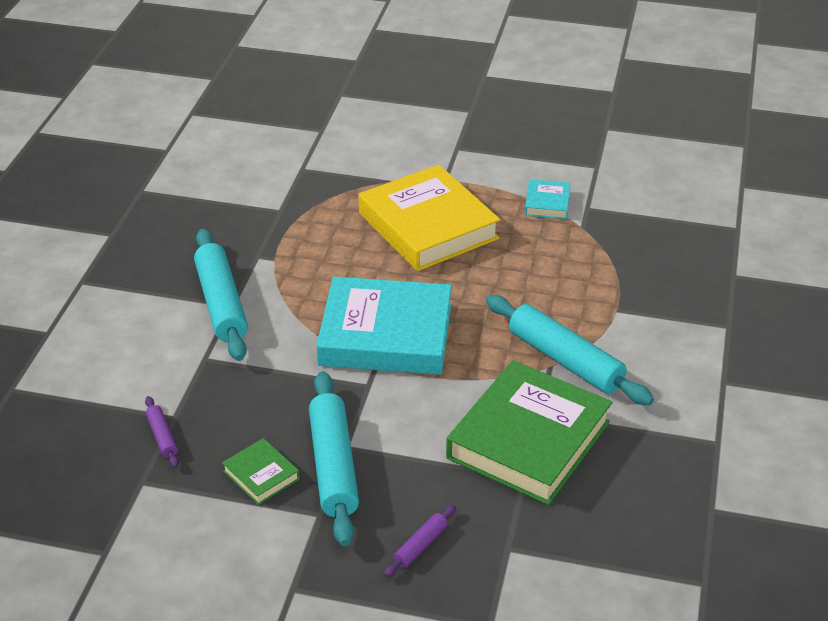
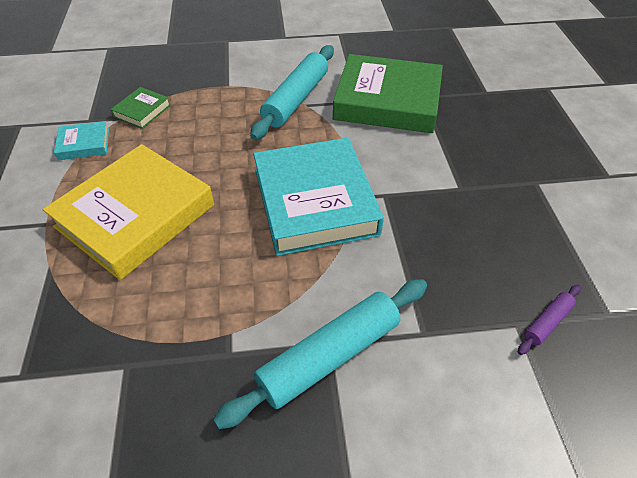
camera: 110 degrees left, 10 degrees up
(261, 475) = (529, 229): green book -> green book (142, 111)
(334, 466) = (485, 189): turquoise rolling pin -> none
(420, 545) = (517, 127): purple rolling pin -> none

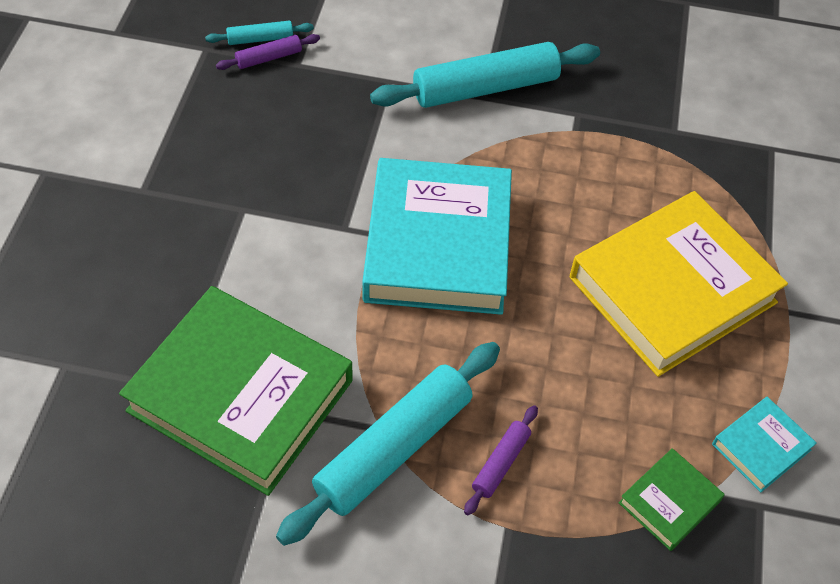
camera: 165 degrees left, 5 degrees up
(84, 144) = (761, 447): turquoise book -> turquoise book turned 45 degrees counterclockwise
(237, 106) = (501, 463): none -> purple rolling pin
(573, 342) = (260, 39): none -> turquoise rolling pin

